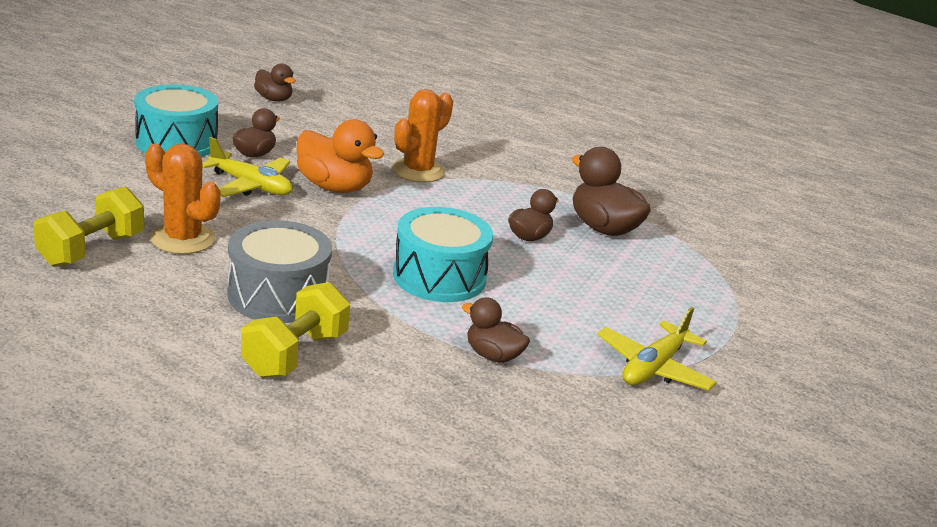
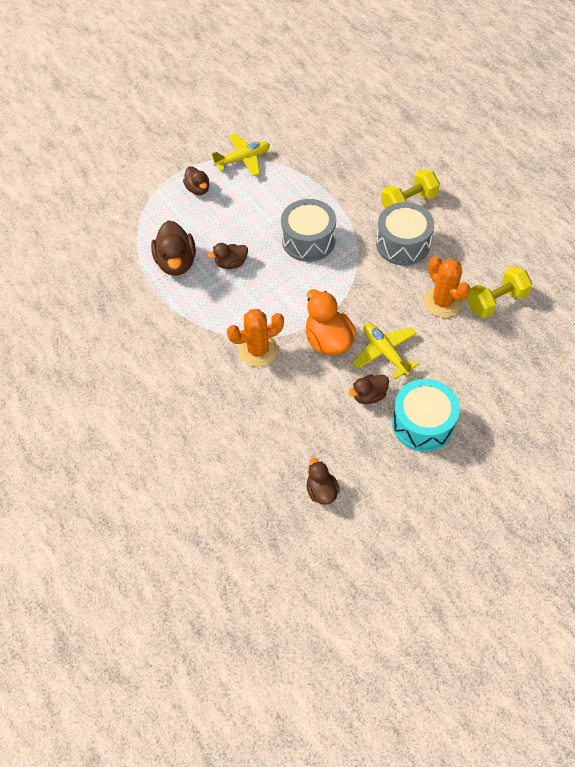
camera: 145 degrees left, 30 degrees up
(439, 276) = (308, 240): turquoise drum -> grey drum
(493, 355) = (315, 182): brown duck -> brown duck (198, 189)

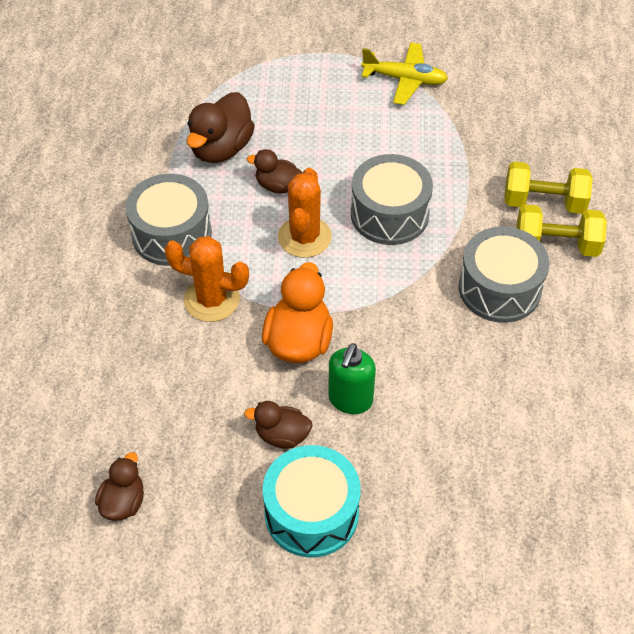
camera: 35 degrees right, 5 degrees down
(198, 189) = (322, 83): brown duck -> none
(198, 329) = (172, 234): none -> grey drum
(385, 352) = (350, 400): yellow plane -> green soap dispenser
(442, 302) = (480, 389): orange cactus -> orange cactus (304, 237)
(496, 301) = (550, 434): yellow dumbbell -> yellow dumbbell (544, 202)

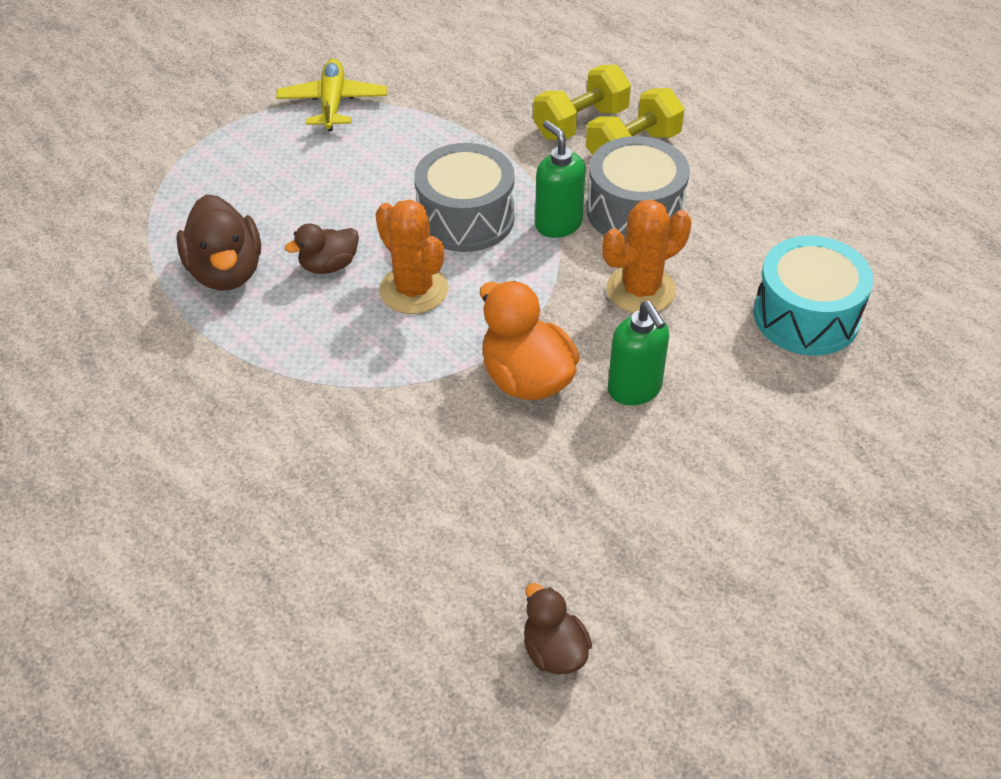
camera: 45 degrees left, 5 degrees down
(172, 234) = (276, 380): grey drum -> none
(211, 299) = (396, 406): orange cactus -> orange cactus (641, 290)
(282, 435) = (618, 466): brown duck -> none
(311, 513) = (728, 506): turquoise drum -> turquoise drum (806, 316)
(405, 79) = (333, 103): yellow plane -> yellow plane turned 60 degrees counterclockwise
(440, 260) = (558, 224): none -> green soap dispenser

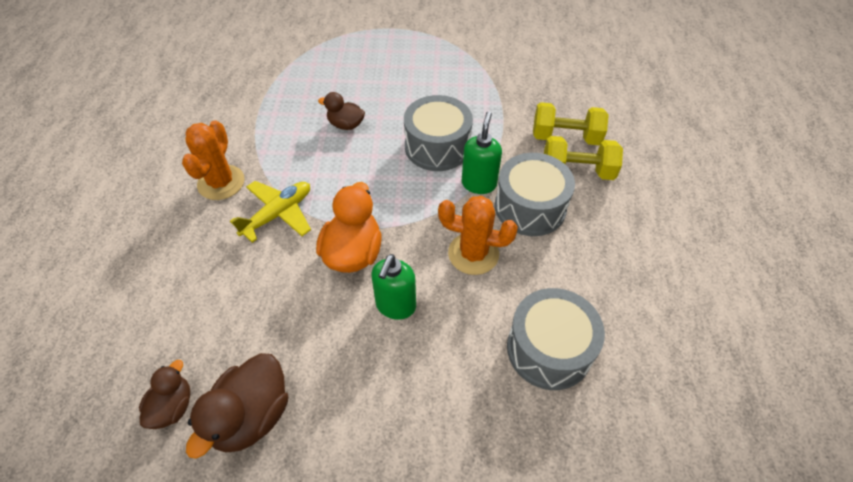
camera: 45 degrees right, 5 degrees up
(226, 272) = (302, 96): brown duck -> brown duck (251, 416)
(333, 103) = (453, 47): yellow plane -> yellow plane (278, 214)
(414, 290) = (365, 165): orange cactus -> orange cactus (221, 183)
(806, 316) = (549, 349): turquoise drum -> grey drum

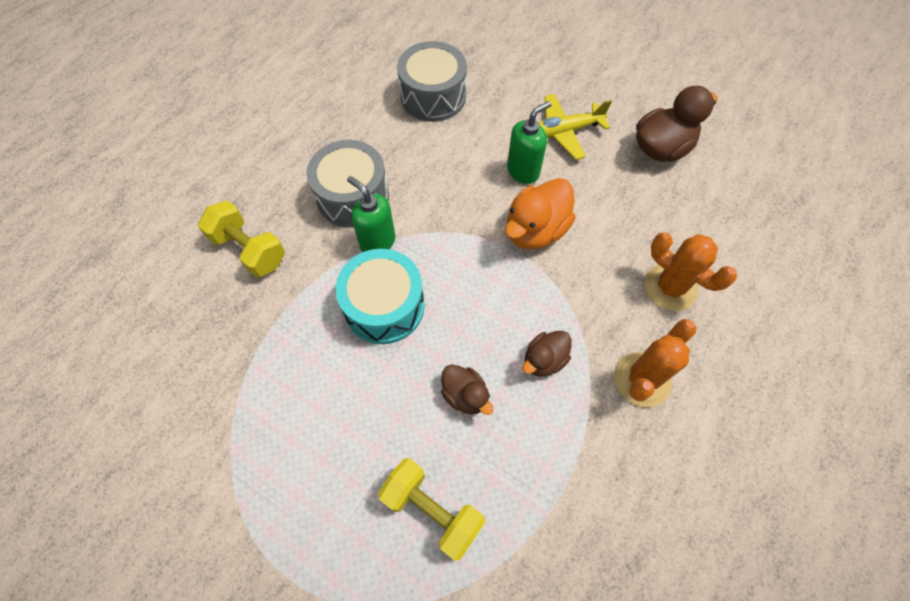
camera: 150 degrees left, 10 degrees up
(173, 406) = (719, 178): brown duck -> brown duck (544, 360)
(278, 214) = (590, 305): yellow plane -> yellow plane (564, 131)
(437, 146) = (384, 306): grey drum -> turquoise drum
(473, 254) = (434, 181): orange cactus -> orange cactus (670, 287)
(479, 183) = (377, 242): green soap dispenser -> green soap dispenser turned 90 degrees clockwise
(577, 171) = (278, 209): yellow dumbbell -> yellow dumbbell (432, 510)

